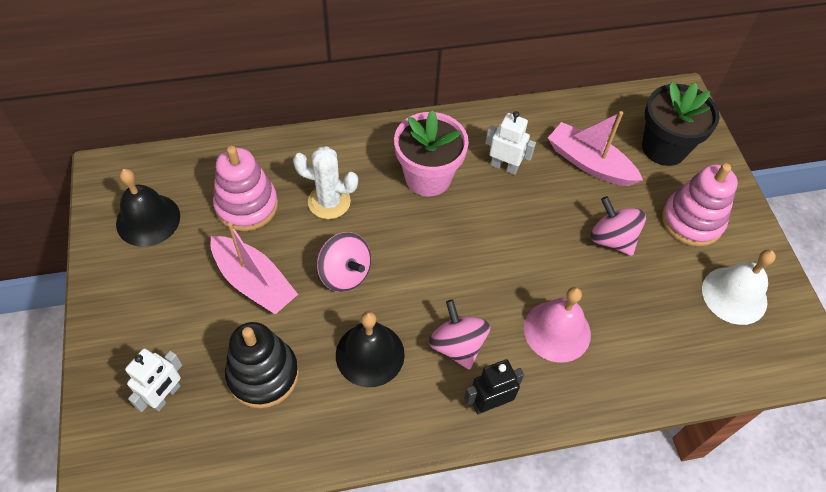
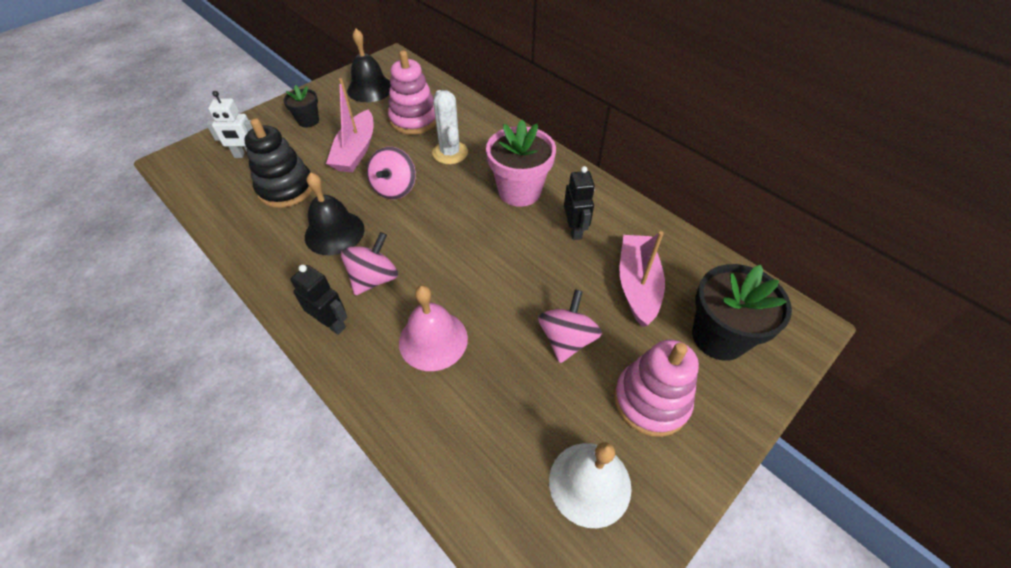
camera: 60 degrees right, 5 degrees down
(154, 306) = (308, 121): none -> black flower pot
(504, 166) = (574, 230): white robot -> black robot

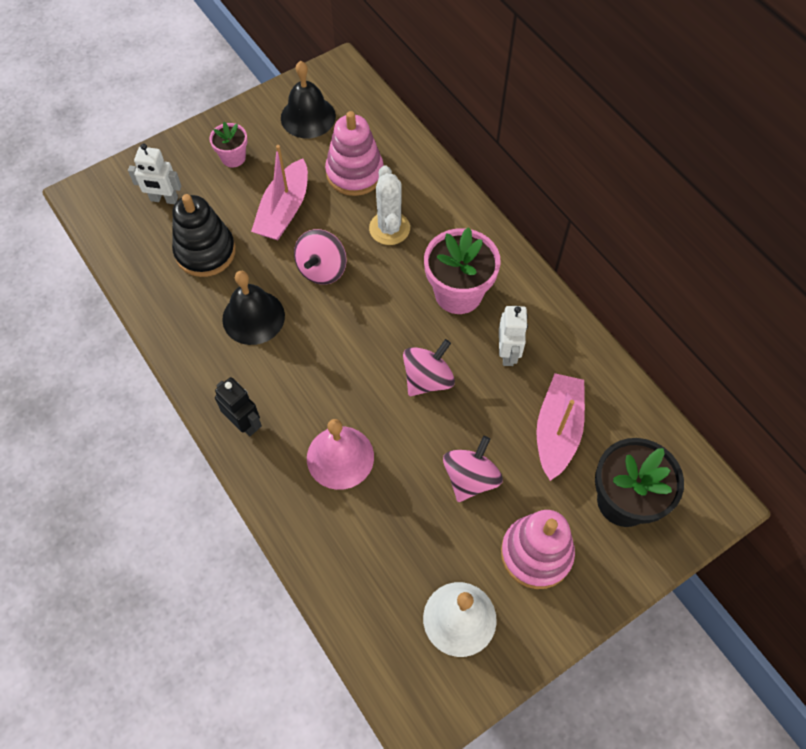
camera: 10 degrees right, 10 degrees up
(308, 121) = (233, 158): black flower pot -> pink flower pot
(374, 278) = (290, 379): pink spinning top -> pink spinning top (427, 379)
(574, 230) = (508, 353): black robot -> white robot

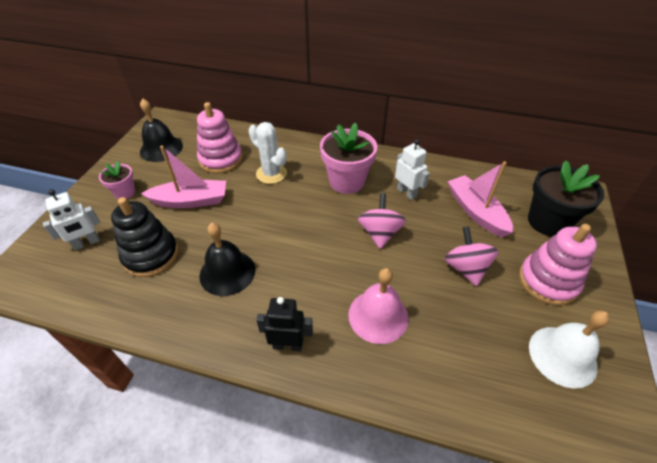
camera: 40 degrees left, 15 degrees down
(284, 210) = (191, 201): pink boat -> pink boat turned 75 degrees counterclockwise
(322, 269) = (249, 217): pink spinning top -> none

